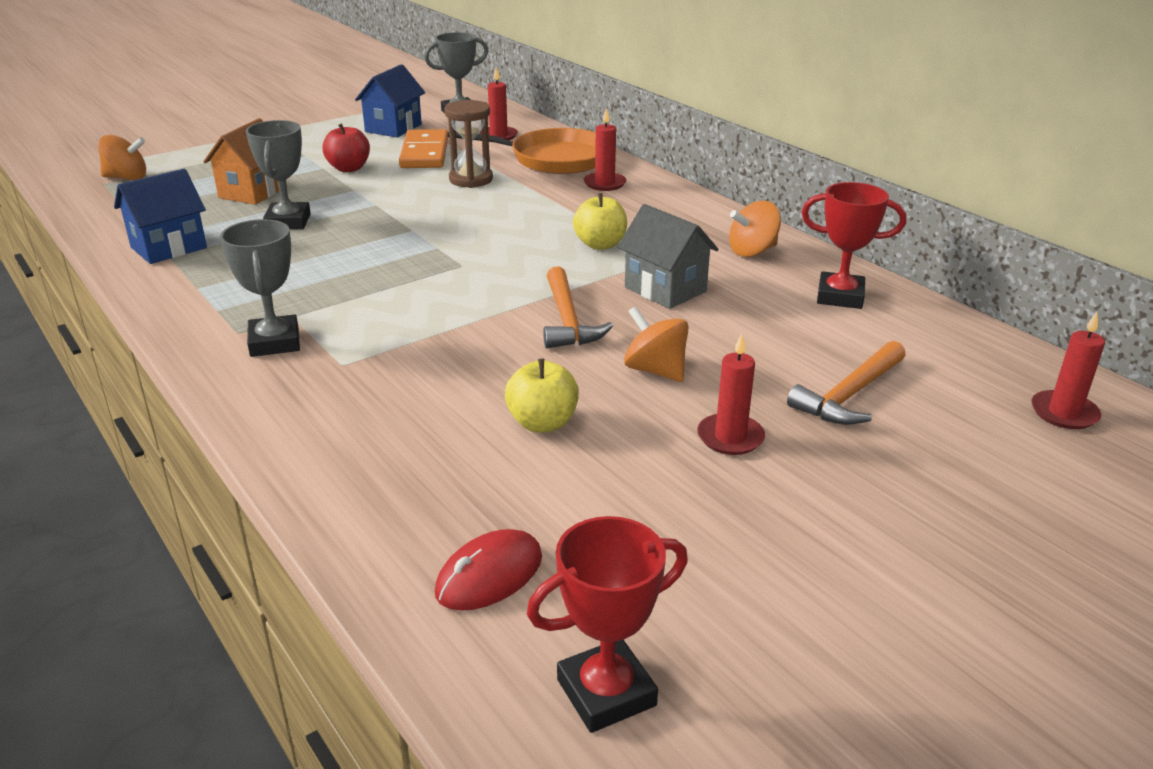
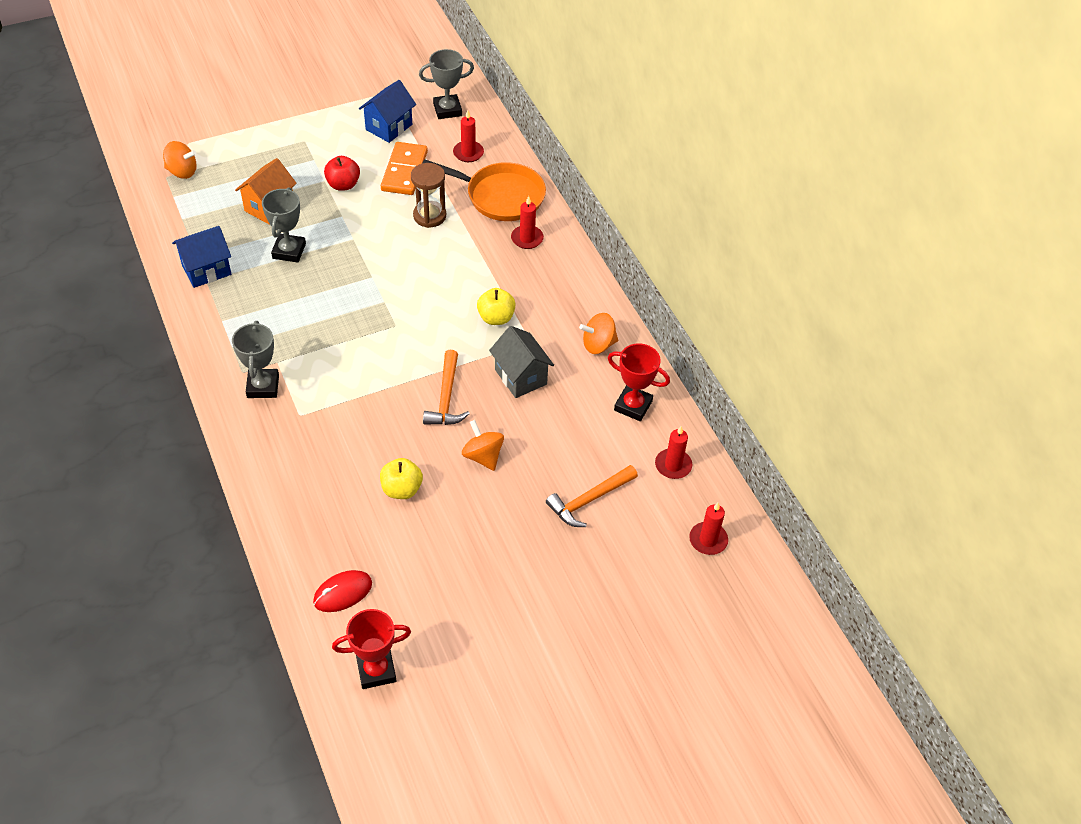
camera: 10 degrees right, 20 degrees up
(730, 437) = (503, 521): red candle -> red candle (673, 465)

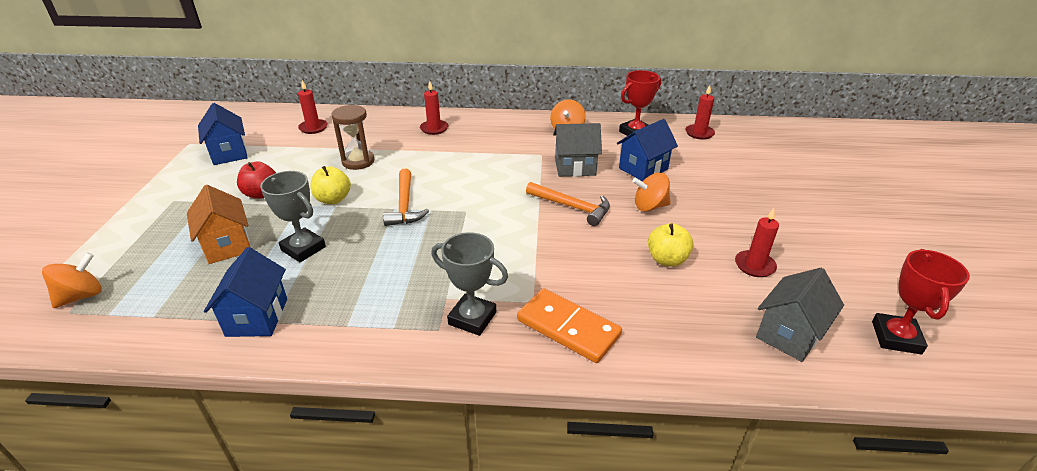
camera: 60 degrees left, 15 degrees down
(342, 592) = (789, 334): red mouse -> grey house
(404, 171) = (291, 159): orange domino -> orange domino (568, 327)
(447, 110) = (253, 124): grey trophy -> none
(496, 318) = (503, 162): yellow apple -> yellow apple (333, 199)
(500, 196) = (377, 127): orange pan -> none
(554, 433) = (643, 169): none -> blue house
(589, 500) = (719, 172): orange hammer -> orange hammer (405, 205)
(708, 540) = (772, 139): red candle -> red candle (754, 265)

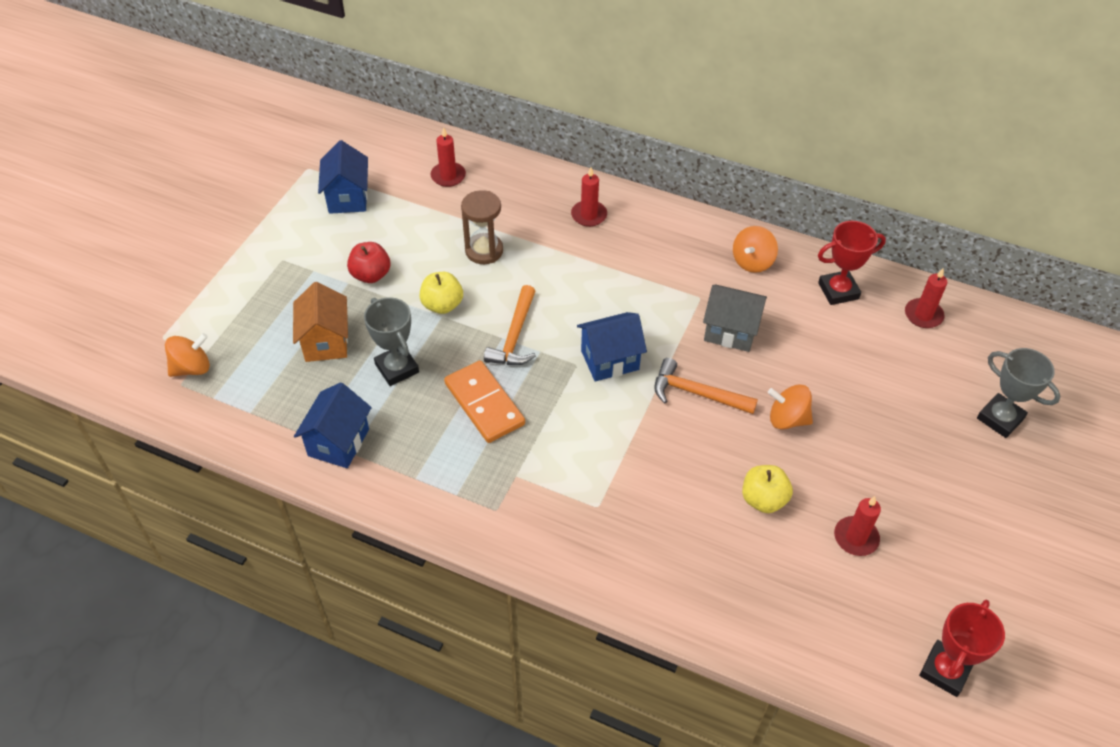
camera: 20 degrees right, 15 degrees up
(472, 318) = (532, 507): grey trophy -> grey trophy (1000, 418)
(568, 327) = (618, 548): orange domino -> orange domino (484, 404)
(572, 207) = (697, 393): orange hammer -> orange hammer turned 150 degrees clockwise
(643, 169) = (813, 357): blue house -> blue house (610, 360)
(789, 334) = (834, 629): grey house -> none

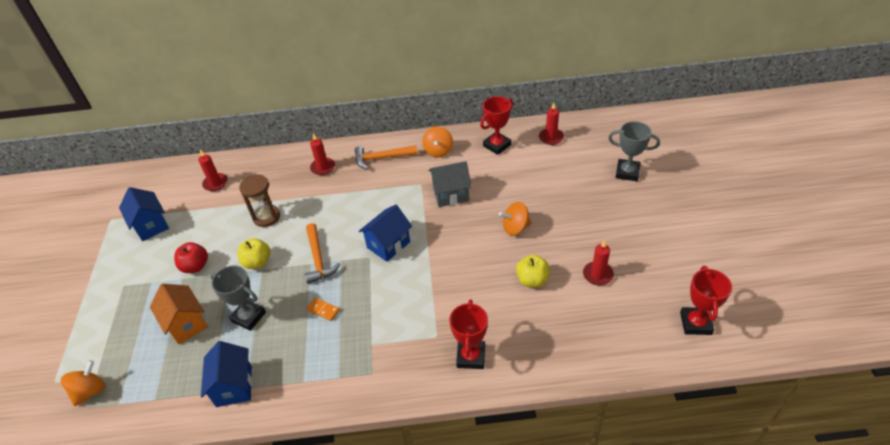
camera: 25 degrees left, 5 degrees down
(484, 404) = (323, 310): orange domino -> orange domino, size x0.47
(623, 553) = (471, 356): none -> red trophy
(697, 393) = (454, 239): orange hammer -> orange hammer (382, 158)

